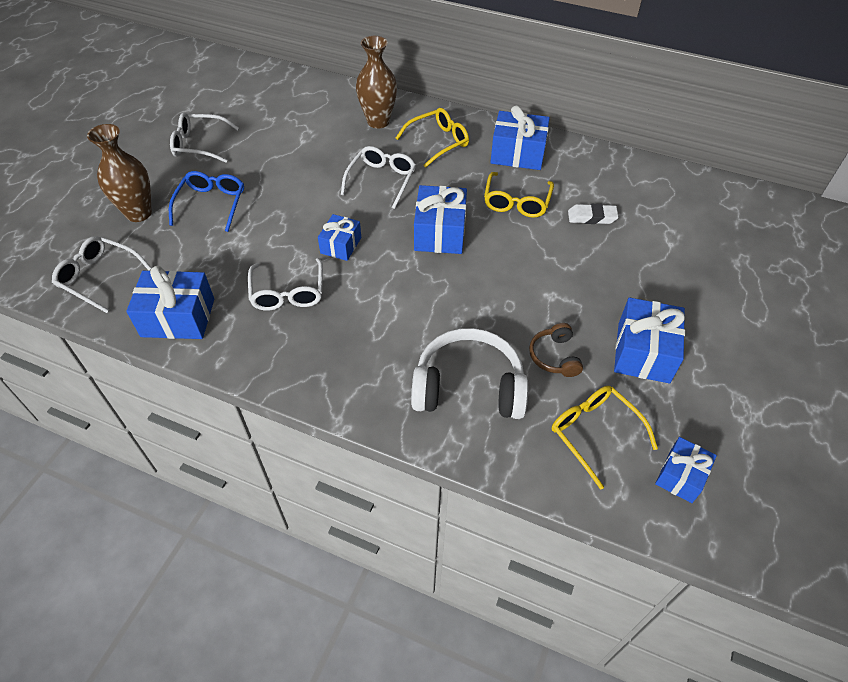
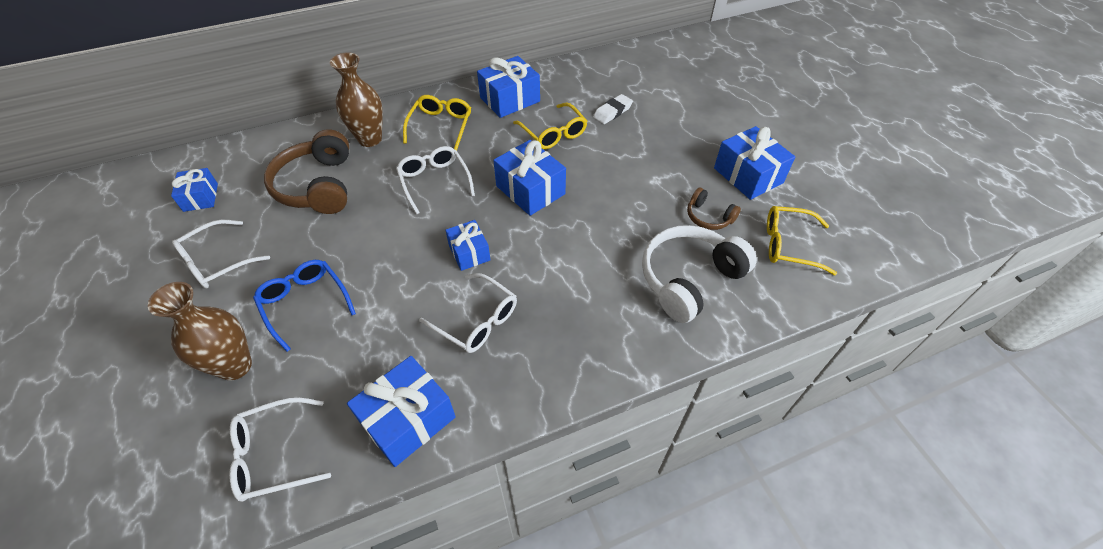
camera: 45 degrees left, 0 degrees up
(307, 133) = (318, 186): none -> brown headphones
(681, 476) = (855, 231): blue gift -> blue gift (201, 197)

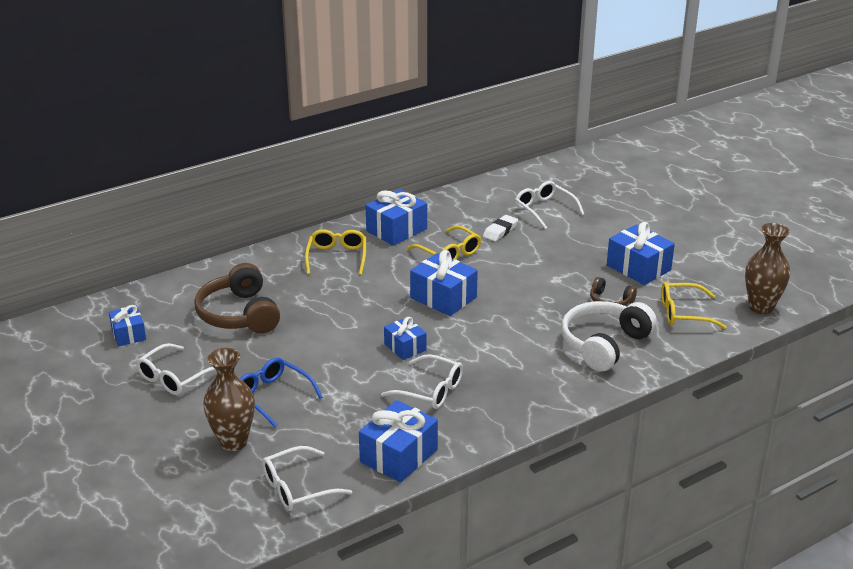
camera: 10 degrees left, 20 degrees down
(370, 139) = (272, 274): brown vase -> brown vase (761, 307)
(434, 182) = (350, 300): white glasses -> white glasses (544, 210)

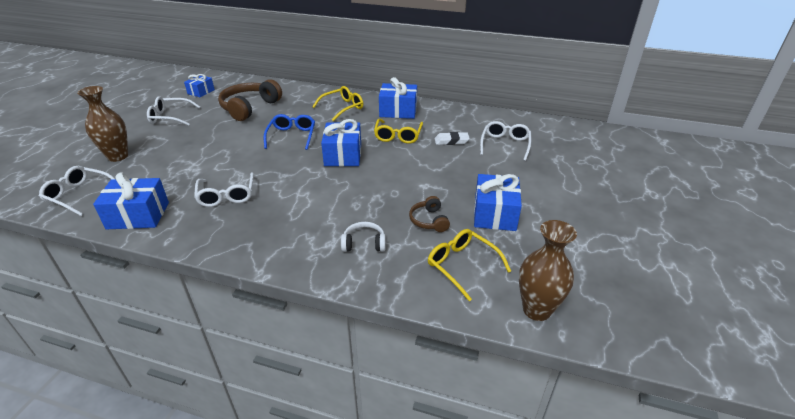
camera: 50 degrees right, 5 degrees up
(272, 396) = (174, 148): blue glasses -> blue glasses (292, 136)
(405, 347) = (269, 166): blue gift -> none
(604, 344) = (364, 243): white headphones -> white headphones, size x0.51

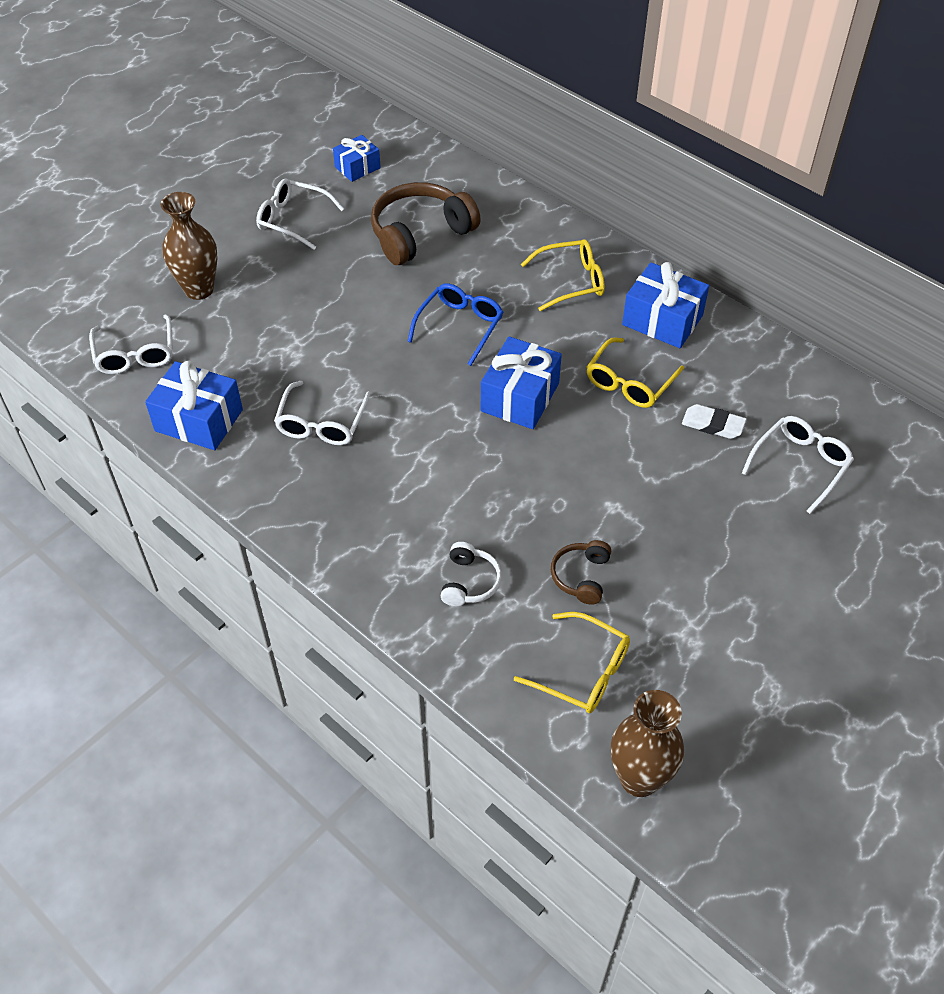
camera: 25 degrees right, 15 degrees up
(79, 195) = (135, 354): white glasses -> white glasses turned 150 degrees counterclockwise
(364, 243) = (469, 582): white headphones -> white headphones turned 75 degrees clockwise
(462, 266) = (582, 671): yellow glasses -> yellow glasses turned 135 degrees clockwise
(494, 214) = (686, 601): blue gift -> none

